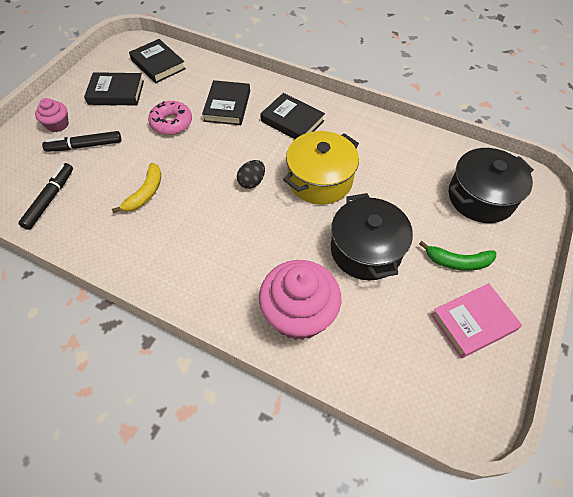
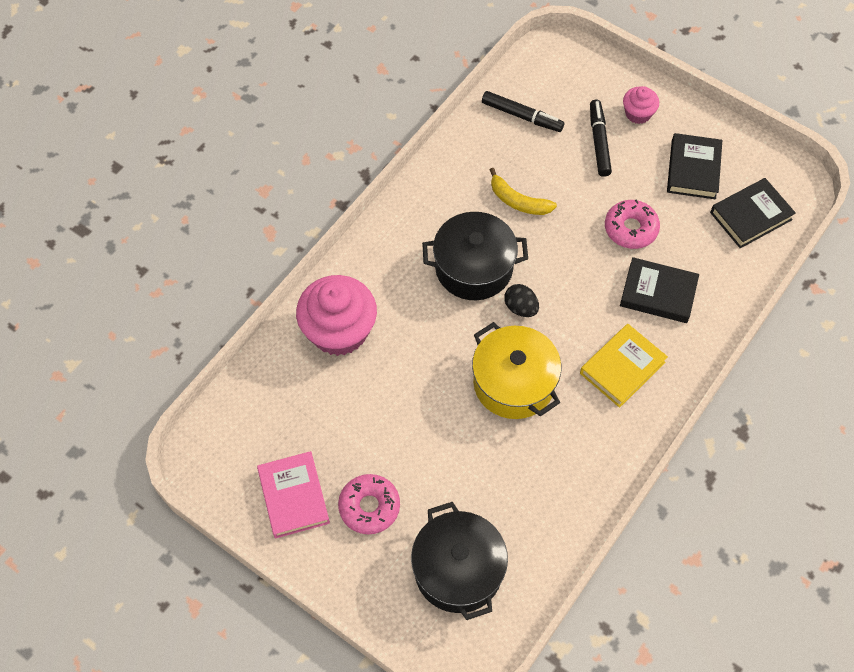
camera: 100 degrees right, 5 degrees up
(292, 121) = (622, 368): black book -> yellow book
(366, 250) = (403, 411): black pot -> black pot (473, 268)
(457, 262) = (369, 507): green banana -> pink donut

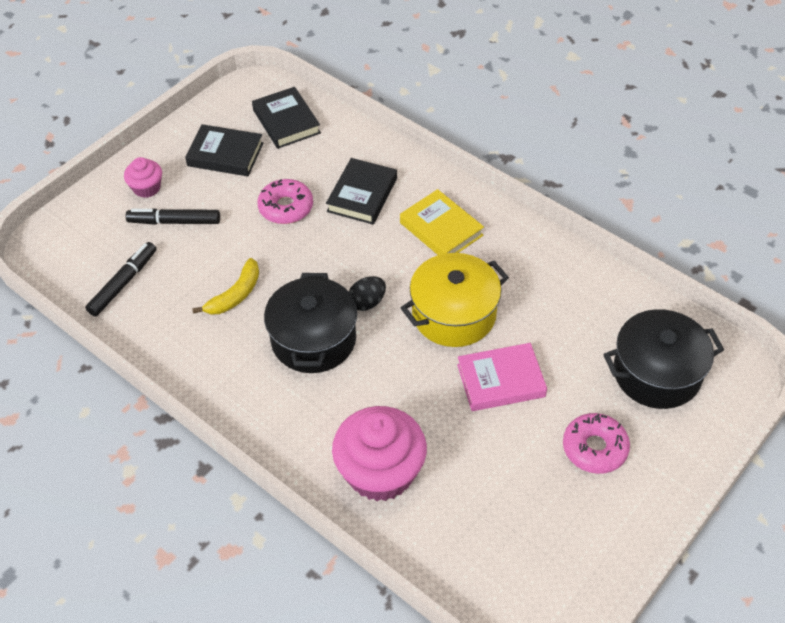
camera: 85 degrees left, 10 degrees down
(294, 496) = (586, 522): pink book -> pink book (501, 380)

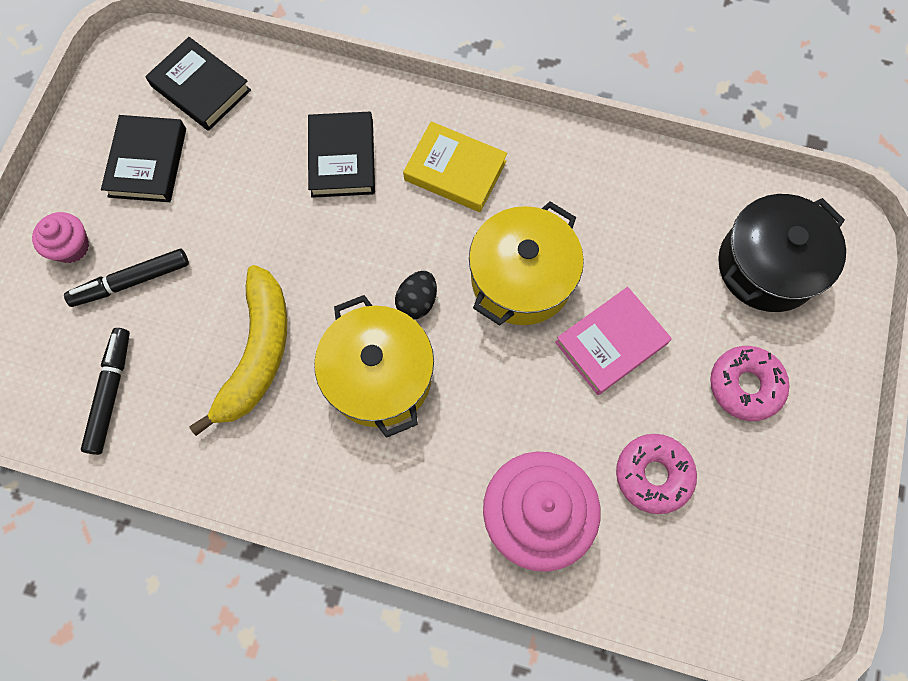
camera: 25 degrees left, 20 degrees up
(225, 154) = (147, 162): black book -> black book turned 75 degrees counterclockwise
(235, 295) = (257, 353): yellow banana -> yellow banana, size x1.63
(286, 207) = (259, 209): pink donut -> pink donut (653, 475)
(313, 339) = (379, 376): black pot -> yellow pot

